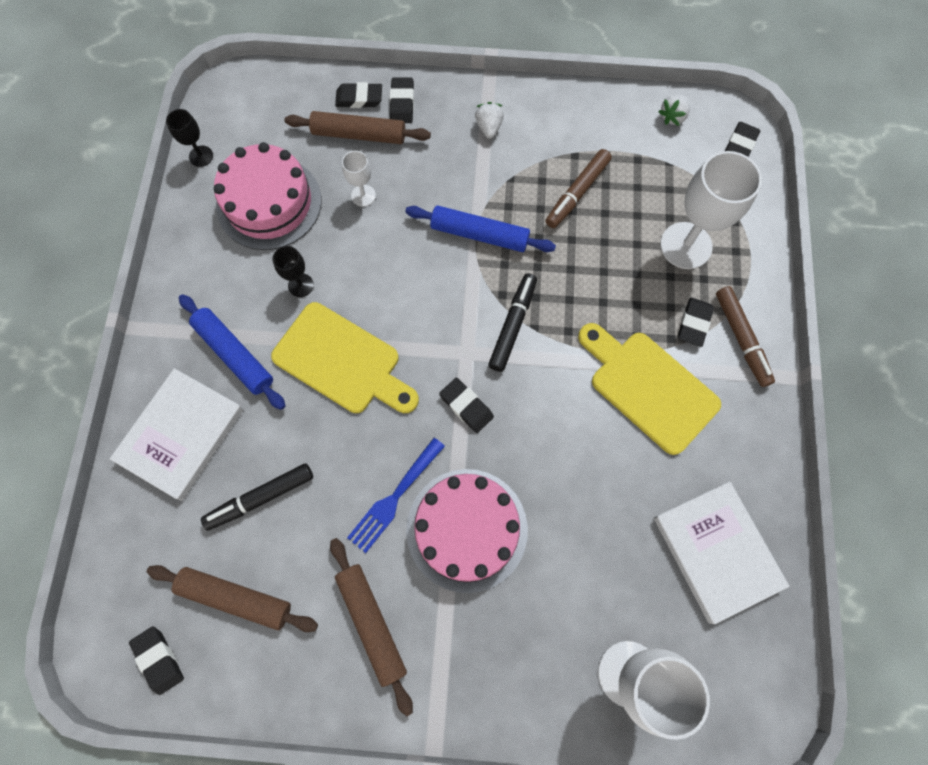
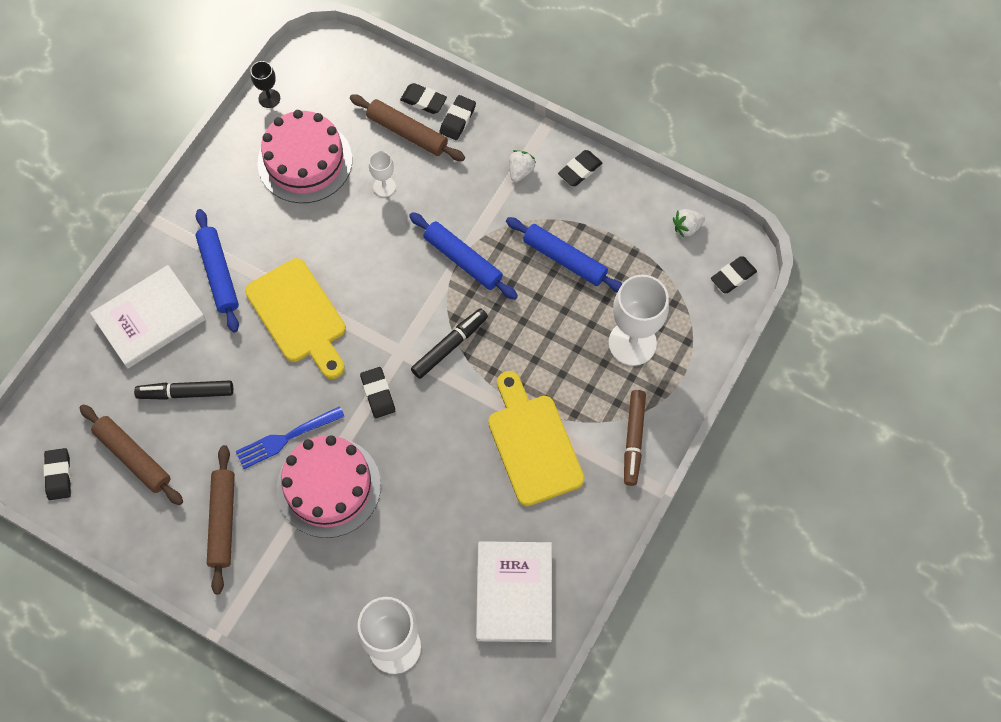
camera: 25 degrees right, 5 degrees down
(301, 285) = (297, 240): black goblet -> none
(577, 193) = (564, 259): brown marker -> blue rolling pin
(694, 323) = (601, 410): black eraser -> black eraser (579, 170)

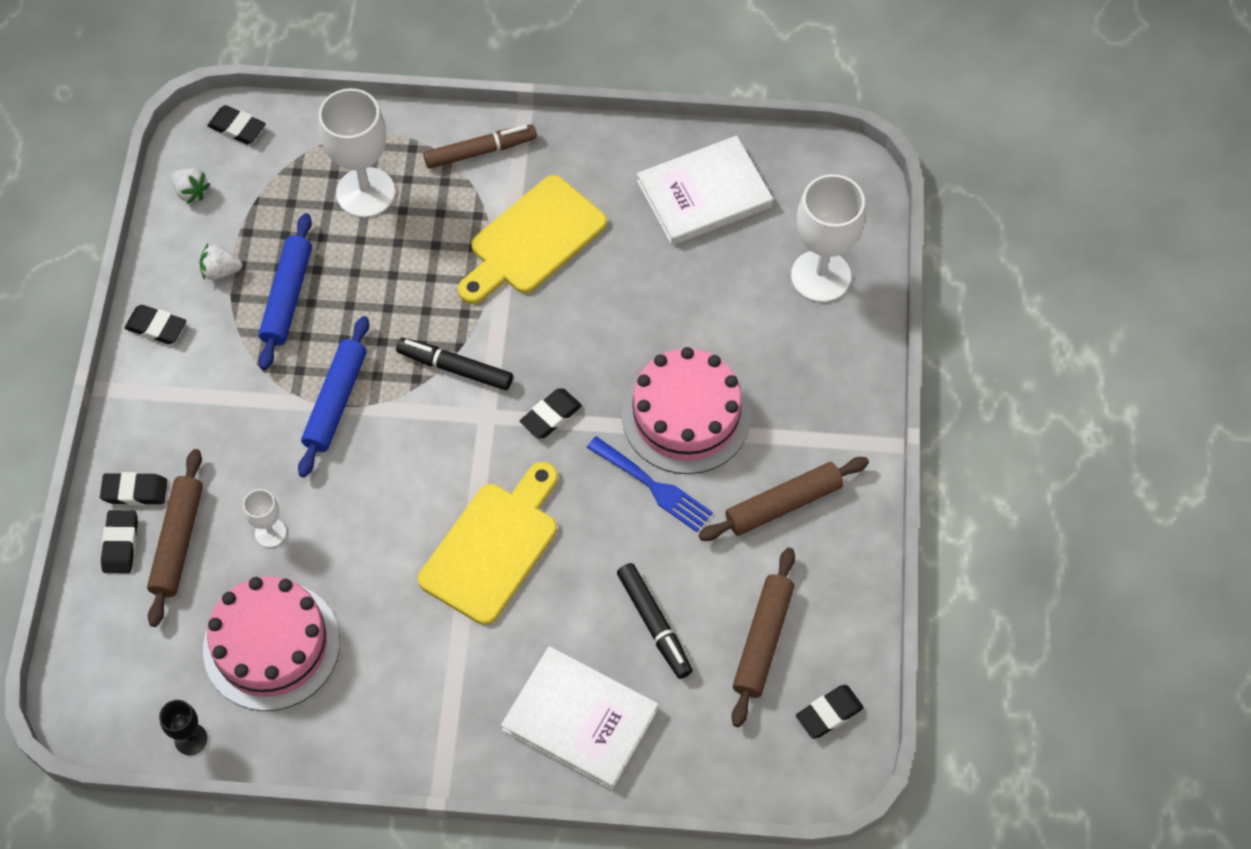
camera: 115 degrees left, 5 degrees down
(219, 274) = (480, 668): blue rolling pin -> none
(520, 171) = (184, 390): white strawberry -> white strawberry (221, 271)

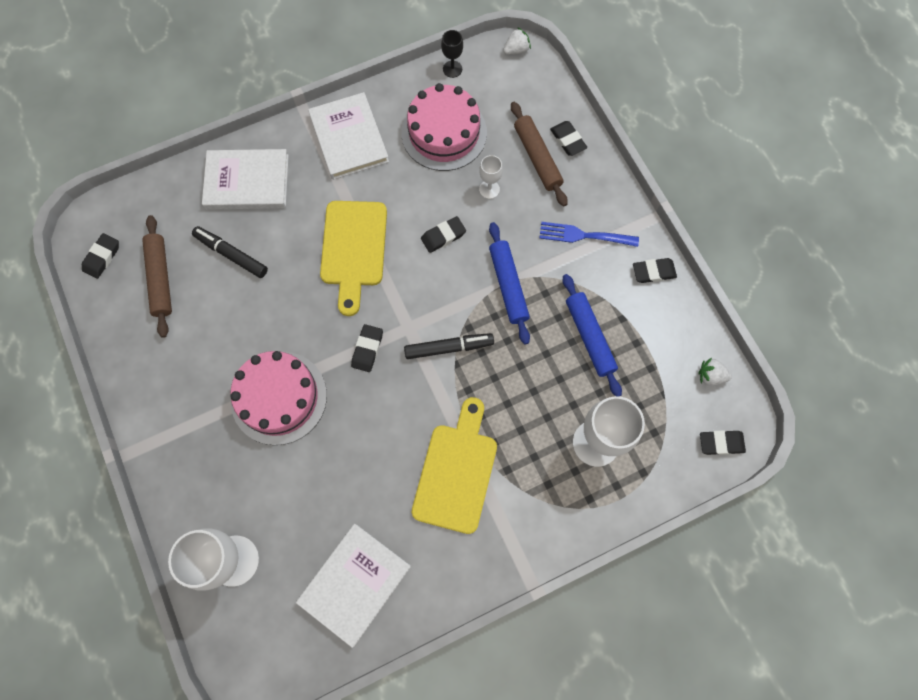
camera: 150 degrees right, 10 degrees up
(135, 491) = (584, 171): black eraser -> black eraser (443, 236)
(221, 271) = (645, 331): white strawberry -> white strawberry (516, 50)
(404, 709) = (349, 138): none -> white book
(480, 151) = (539, 525): brown marker -> none
(653, 486) = (276, 338): blue fork -> blue fork (584, 235)
(783, 504) = (185, 371): brown rolling pin -> none

